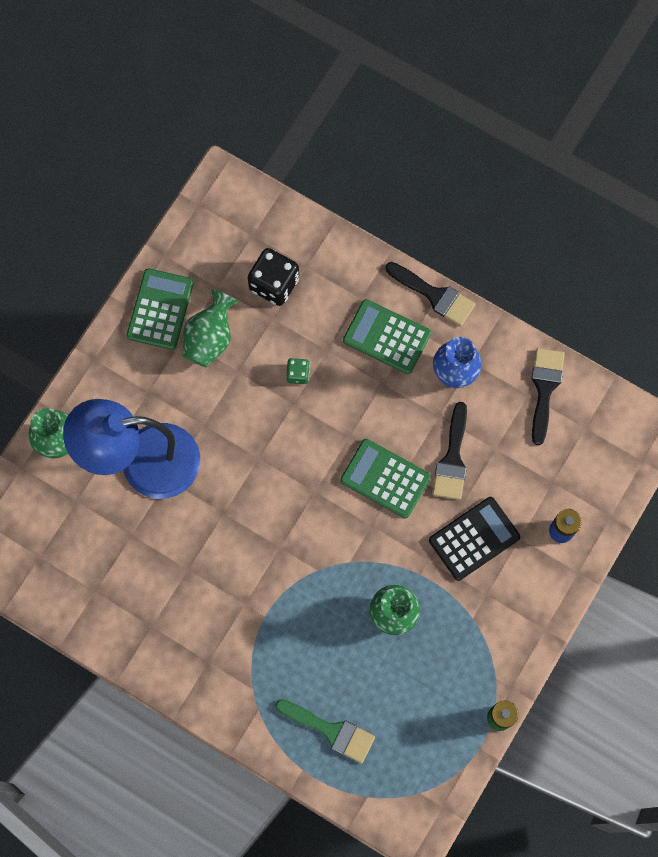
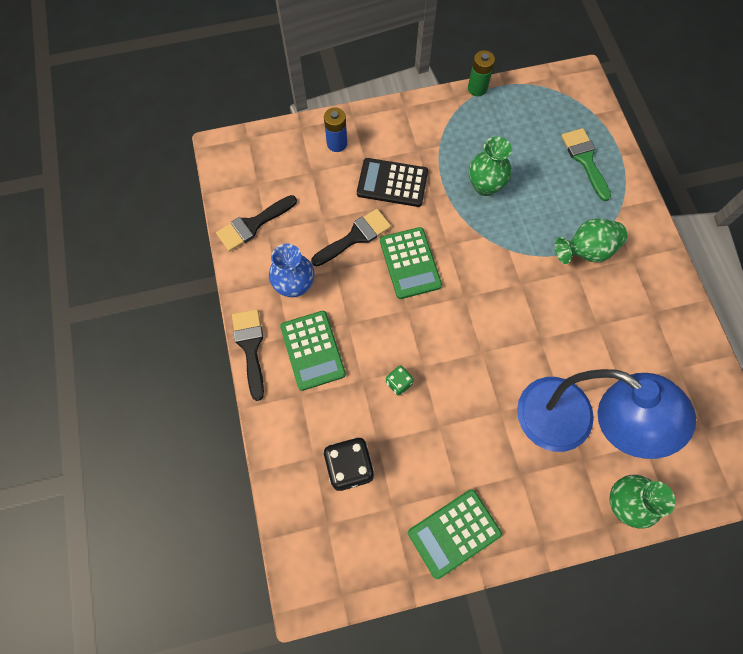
camera: 135 degrees left, 5 degrees down
(210, 338) = (437, 471): green vase -> green vase (586, 251)

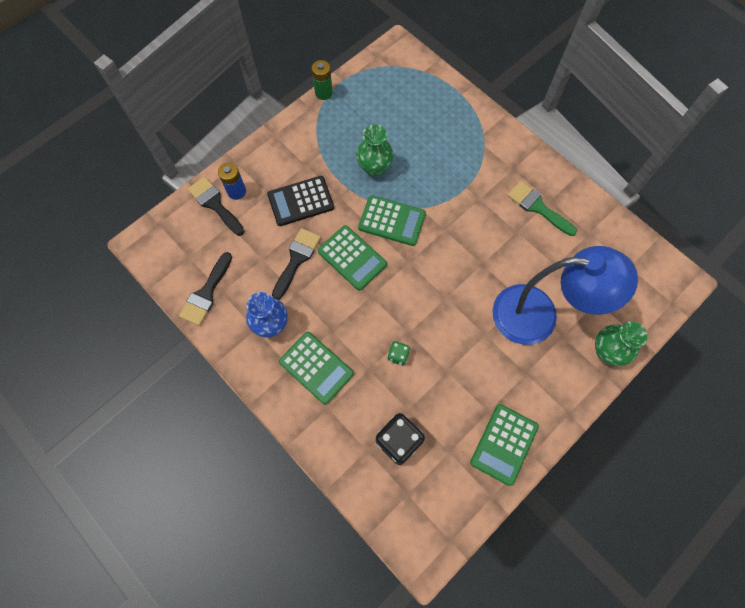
camera: 30 degrees left, 0 degrees up
(250, 347) = (264, 393): black brush -> black brush (215, 204)
(471, 247) = (392, 221): none -> green calculator
(585, 160) = (437, 110): green brush -> green brush (537, 207)
(586, 251) = (477, 180): green vase -> none

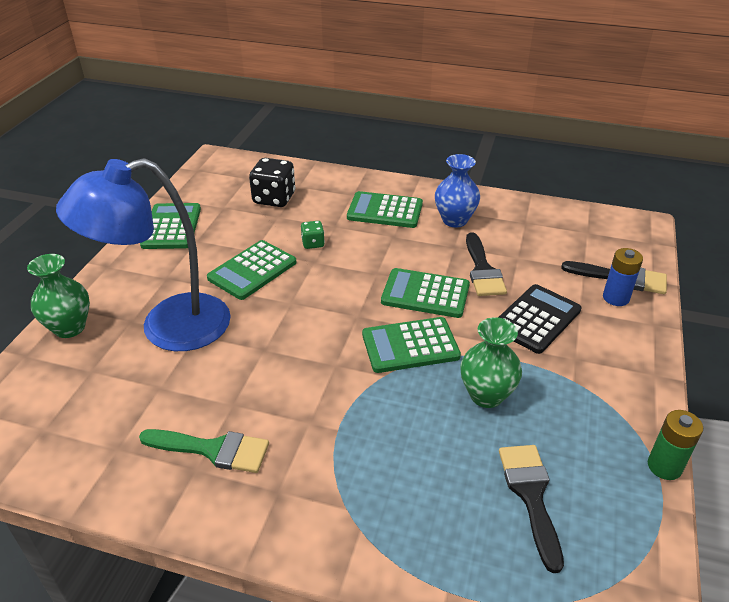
camera: 150 degrees right, 30 degrees down
(206, 293) = (537, 217): black brush -> black brush (530, 495)
(458, 347) = (252, 270): none -> green calculator

